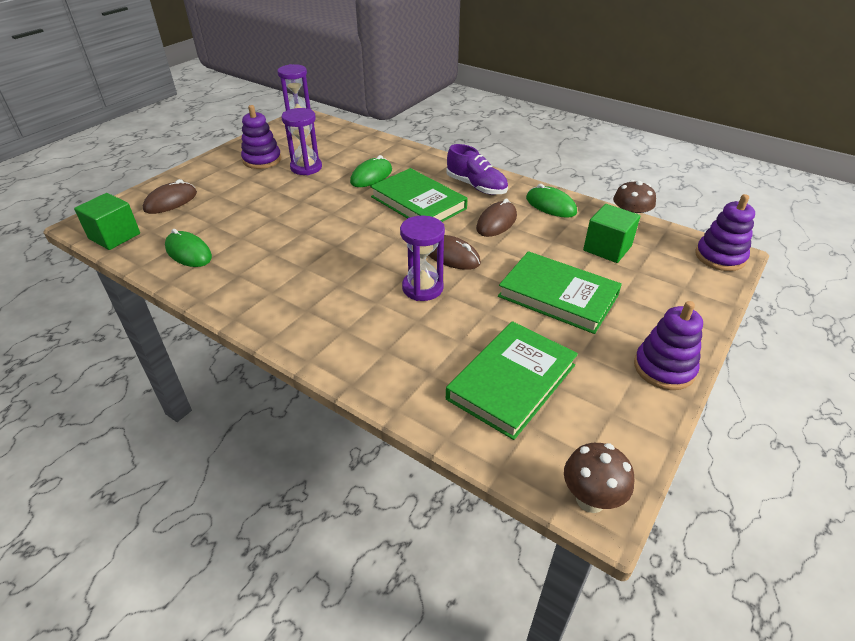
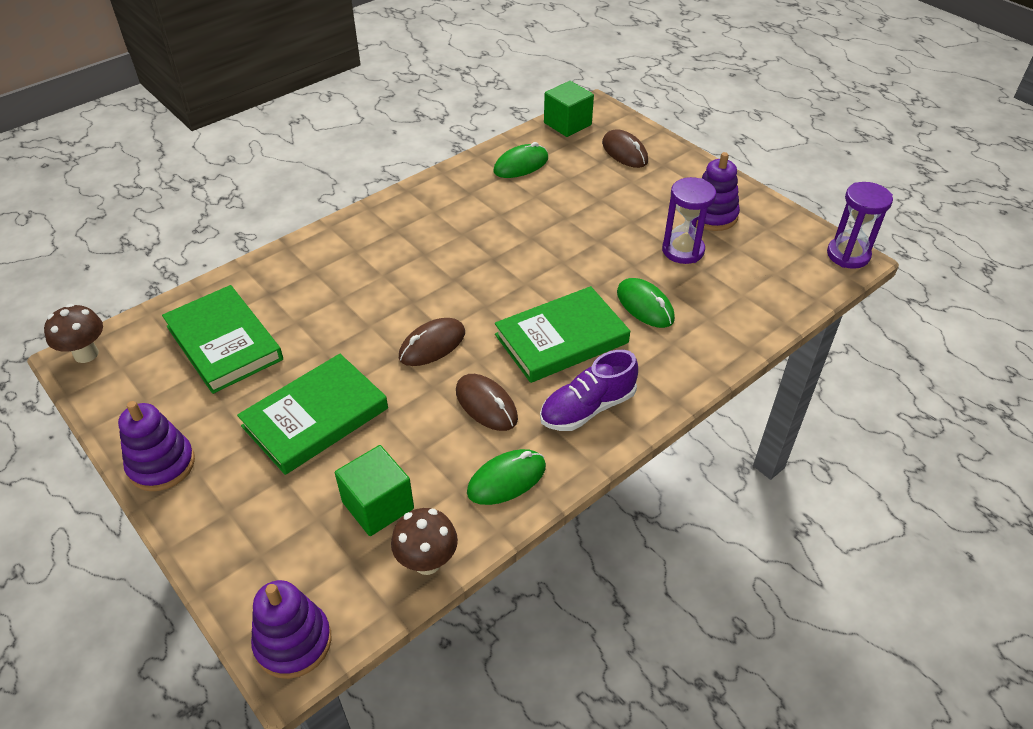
camera: 105 degrees right, 5 degrees up
(422, 288) = (387, 310): purple hourglass -> none

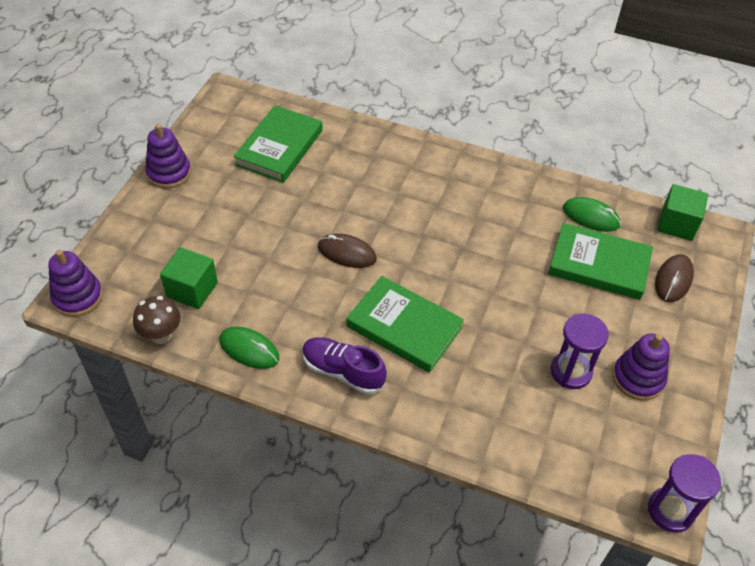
camera: 60 degrees right, 5 degrees up
(86, 354) = (231, 93): brown mushroom -> none
(315, 417) = (244, 223): green book -> green book (599, 265)
(486, 405) = (309, 309): brown mouse -> none
(645, 306) = (480, 368): green mouse -> none

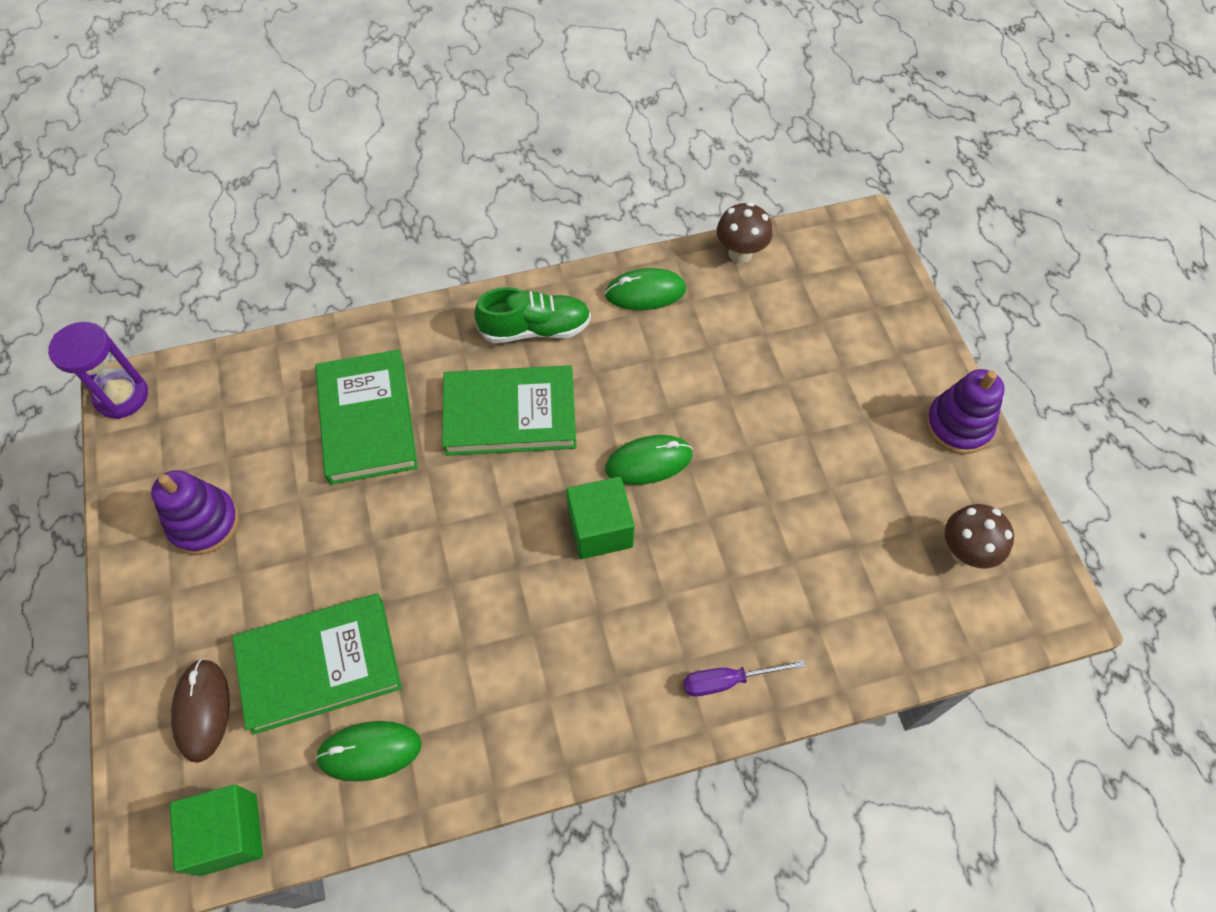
camera: 145 degrees right, 10 degrees up
(77, 297) = (858, 236): purple stacking toy -> none
(192, 289) = (764, 312): green cube -> green cube (600, 529)
(238, 129) = (965, 552): none -> brown mushroom
(279, 147) = (881, 561): green book -> green book (367, 420)
(343, 372) = (535, 329): purple shoe -> green shoe
(347, 253) = (648, 462): brown mouse -> green mouse
(398, 149) = (728, 680): none -> purple screwdriver
(571, 372) = (289, 481): purple hourglass -> none

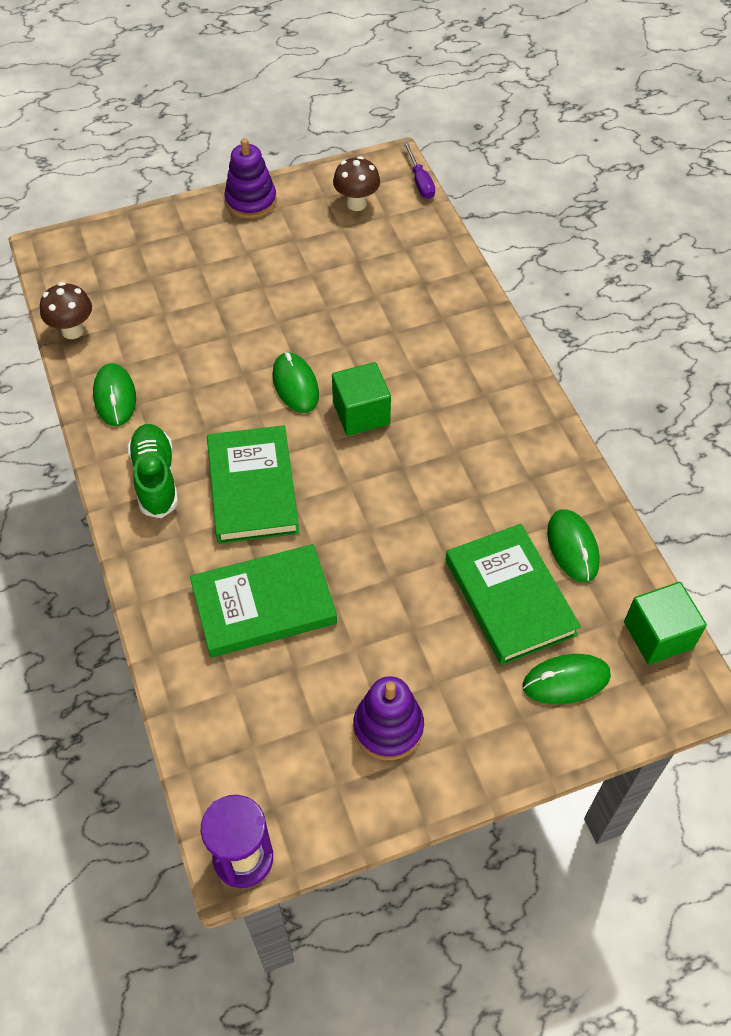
camera: 95 degrees left, 5 degrees down
(202, 710) = (566, 681): brown mouse -> green mouse
(728, 680) = (474, 330): purple screwdriver -> purple screwdriver (420, 181)

